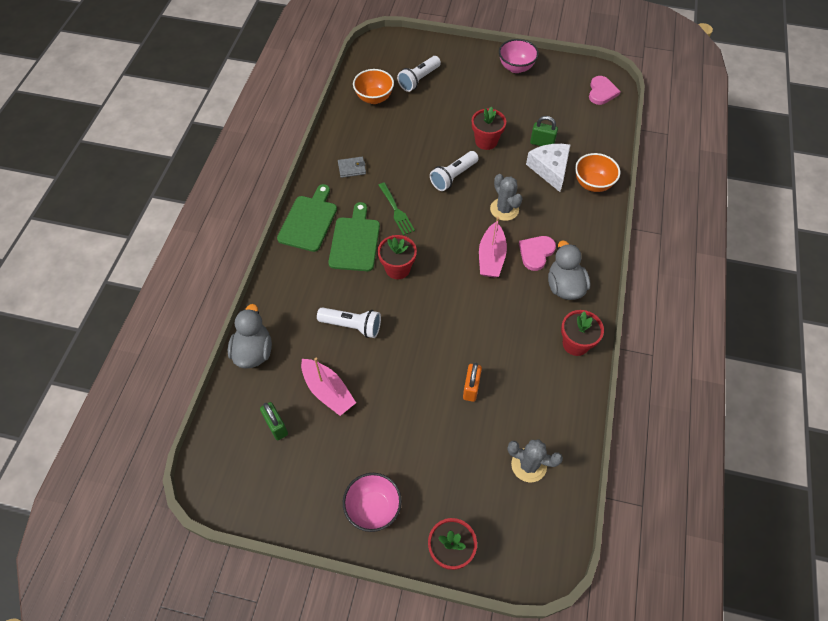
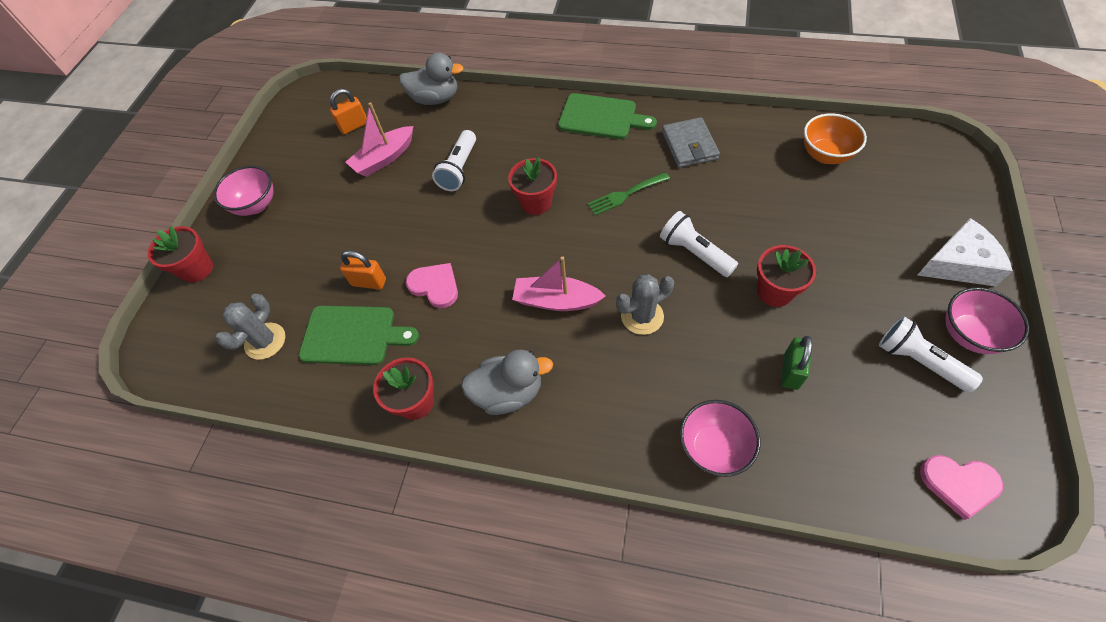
camera: 95 degrees right, 0 degrees up
(276, 426) = (354, 126): green padlock -> orange padlock
(352, 168) = (689, 145): grey wallet -> grey wallet, size x1.59
(355, 241) = (574, 160): green cutting board -> green cutting board (353, 335)
(419, 80) = (883, 202): white flashlight -> white flashlight (918, 361)
(536, 253) = (566, 356): pink heart -> pink heart (435, 286)
(550, 169) = (734, 382): white cheese -> white cheese (959, 264)
(592, 184) = (713, 448): orange bowl -> pink bowl

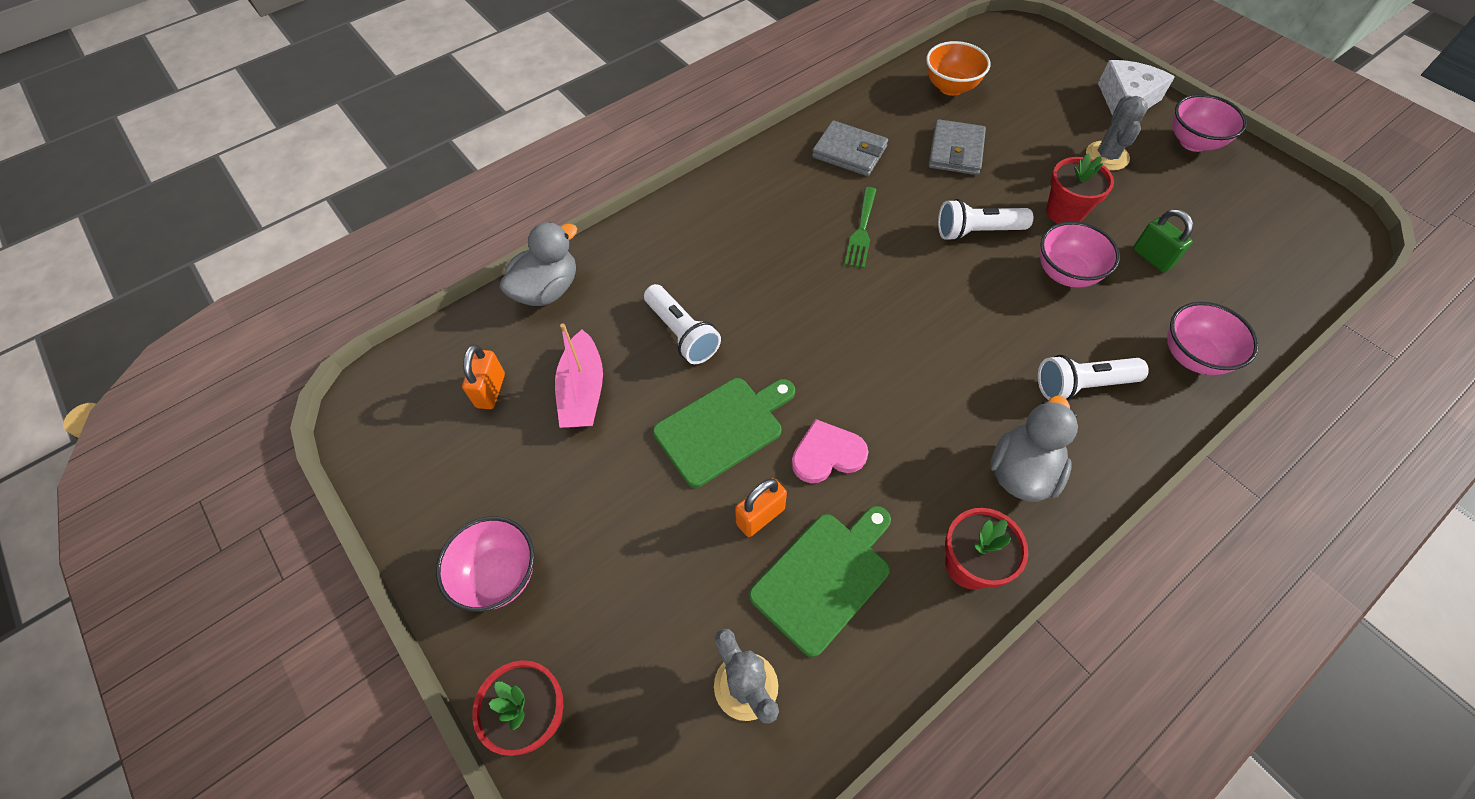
camera: 55 degrees left, 0 degrees up
(536, 202) = (800, 300): red flower pot -> none
(556, 301) = (942, 363): pink boat -> none
(601, 117) = (743, 183): green cutting board -> green cutting board (723, 428)
(642, 316) = (1016, 312): grey cactus -> grey cactus (1107, 156)
(711, 325) = (1065, 274): none -> pink bowl
(761, 196) = (955, 151): none -> grey wallet
(918, 361) = (1197, 183): white flashlight -> white flashlight (1082, 385)
(959, 484) = (1316, 239): pink heart -> none

